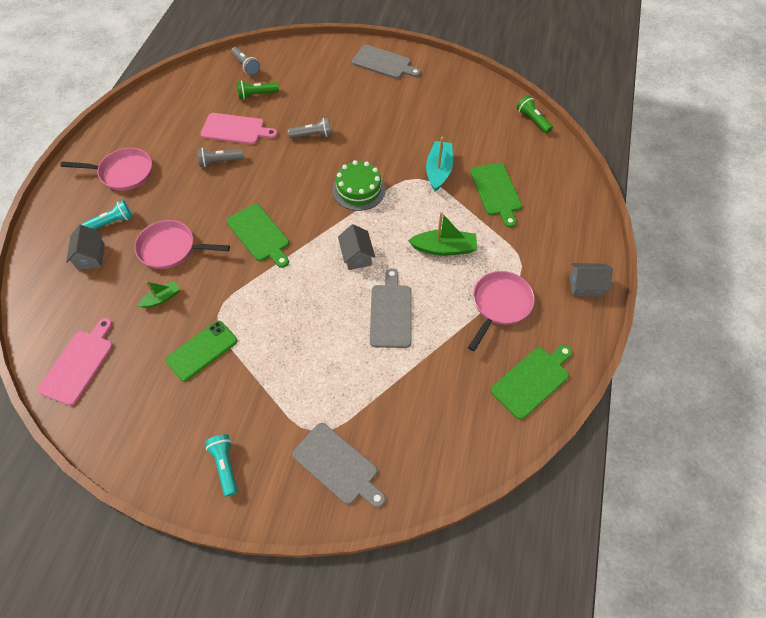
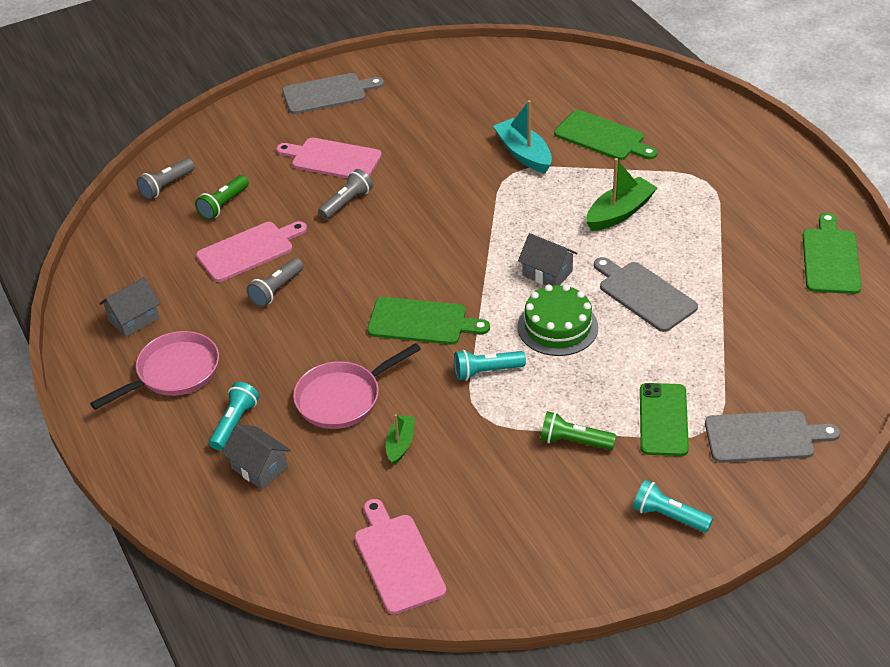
camera: 40 degrees left, 15 degrees down
(202, 350) = (510, 453): green phone -> green phone (663, 420)
(246, 66) = (166, 186): grey flashlight -> grey flashlight turned 120 degrees clockwise
(252, 291) = (486, 371): none -> turquoise flashlight
(337, 104) = (332, 159): none -> pink cutting board
(359, 189) = (467, 218): green cake -> green cake (557, 327)
(499, 305) = (729, 223): pink pan -> none
(532, 120) = (553, 58): green flashlight -> green flashlight (574, 441)
(585, 286) = (778, 160): grey house -> grey house (134, 319)

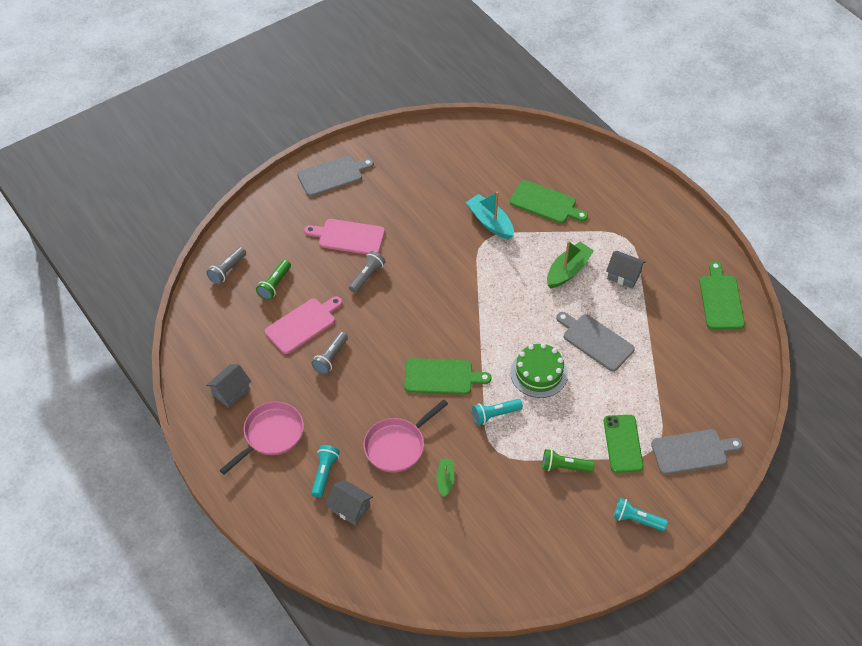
camera: 10 degrees left, 10 degrees up
(397, 560) = (460, 571): pink cutting board -> none
(547, 273) = (524, 328): grey house -> grey house (624, 275)

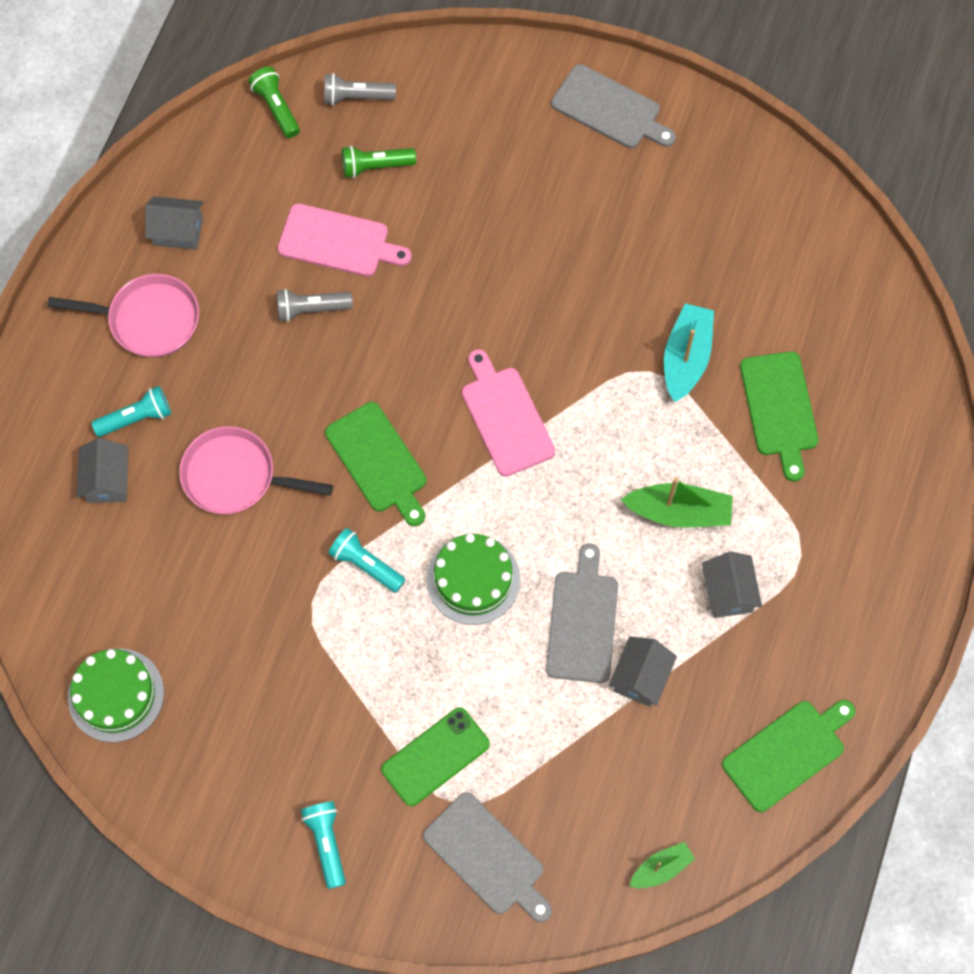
camera: 55 degrees right, 15 degrees up
(348, 237) = (520, 199): pink cutting board -> pink cutting board (505, 417)
(367, 276) = (472, 265): grey flashlight -> none
(445, 480) = (224, 566): green boat -> green boat (661, 868)
(480, 575) = (116, 695): none -> green cake
(564, 467) = (346, 702): green flashlight -> green flashlight (276, 108)
(642, 334) = (640, 677): none -> grey house

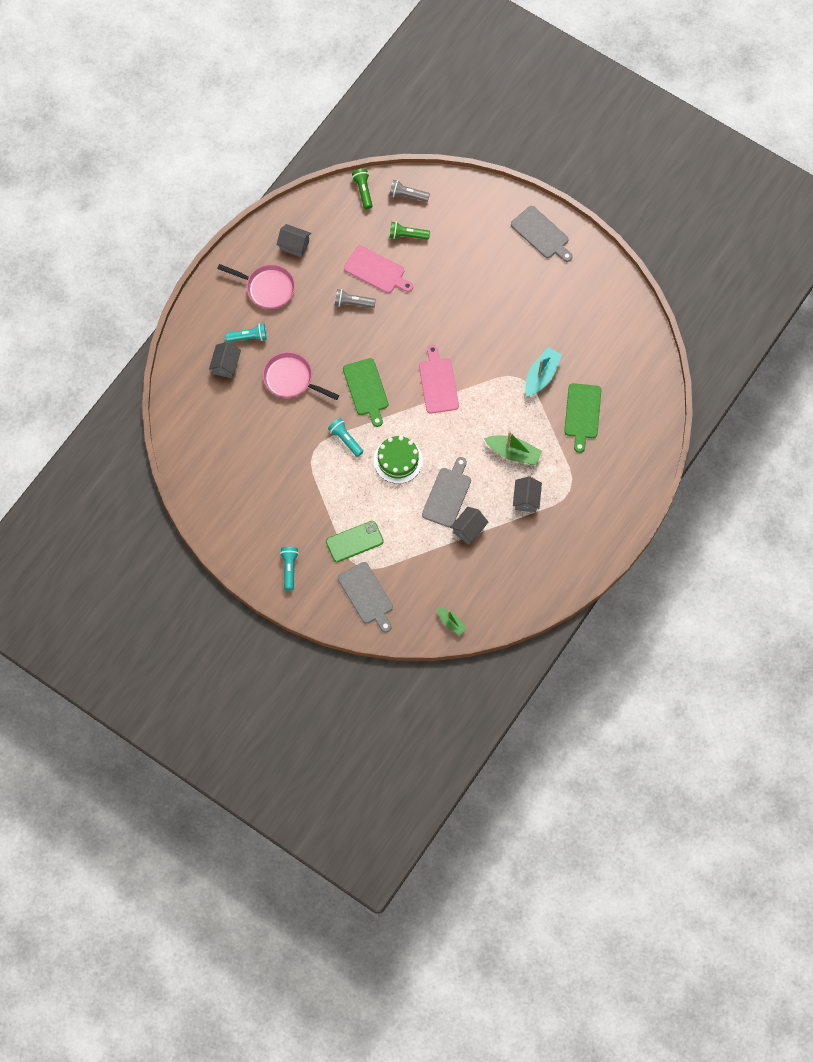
camera: 15 degrees right, 0 degrees up
(116, 695) = (204, 472): green cake -> none
(661, 868) = (451, 622): green boat -> green boat turned 60 degrees clockwise
(787, 752) = (531, 584): green cutting board -> none

